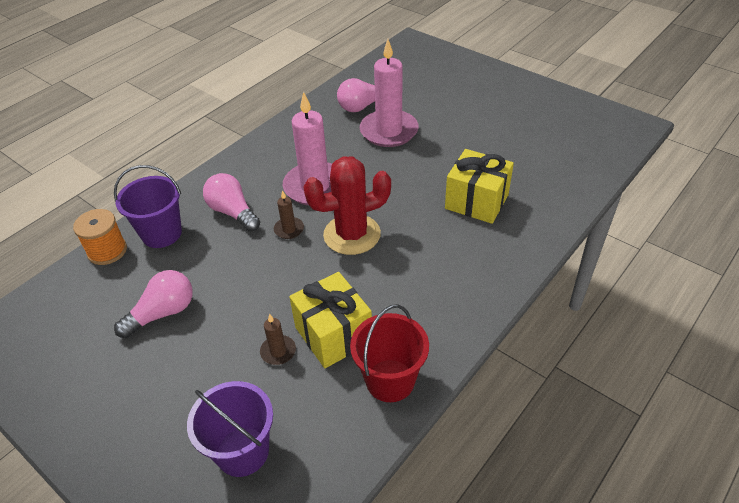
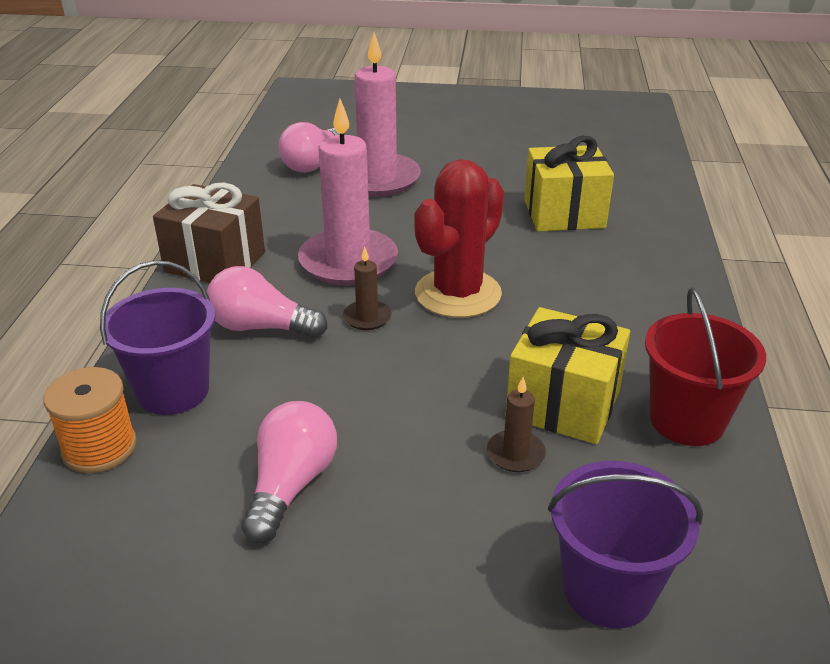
camera: 35 degrees left, 10 degrees down
(249, 159) = (215, 262): none -> brown gift

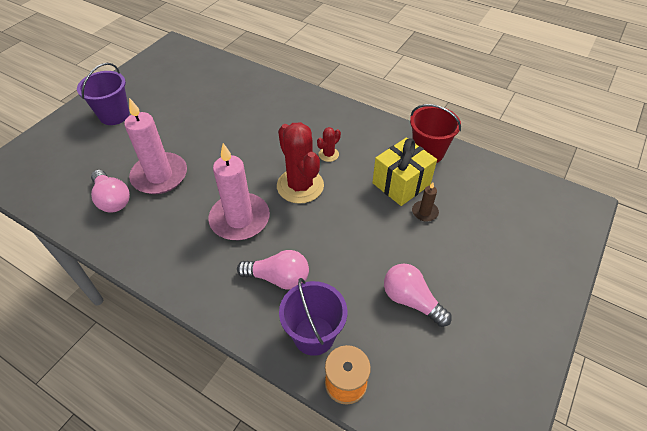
camera: 65 degrees left, 15 degrees up
(215, 262) = (194, 283): brown gift -> none
(261, 327) = (278, 278): pink light bulb -> pink light bulb turned 120 degrees counterclockwise
(367, 317) = (298, 228): brown candle -> none
(555, 301) = (328, 154): none -> red cactus
(564, 214) = (258, 119): yellow gift -> none
(608, 590) = (505, 216): purple bucket -> purple bucket (114, 115)

